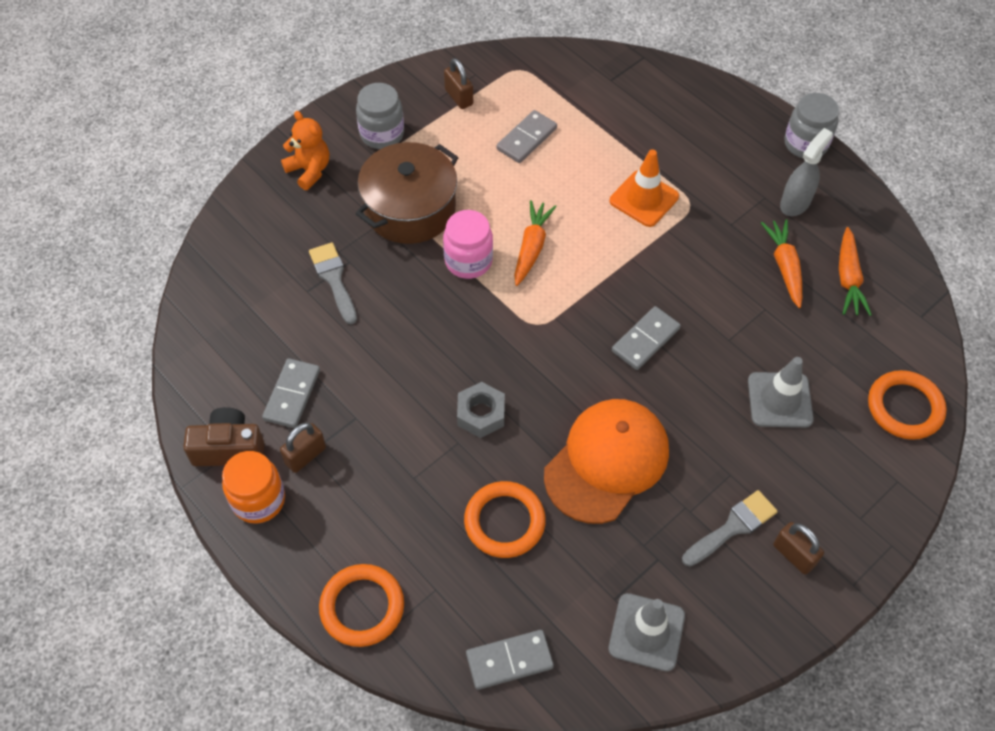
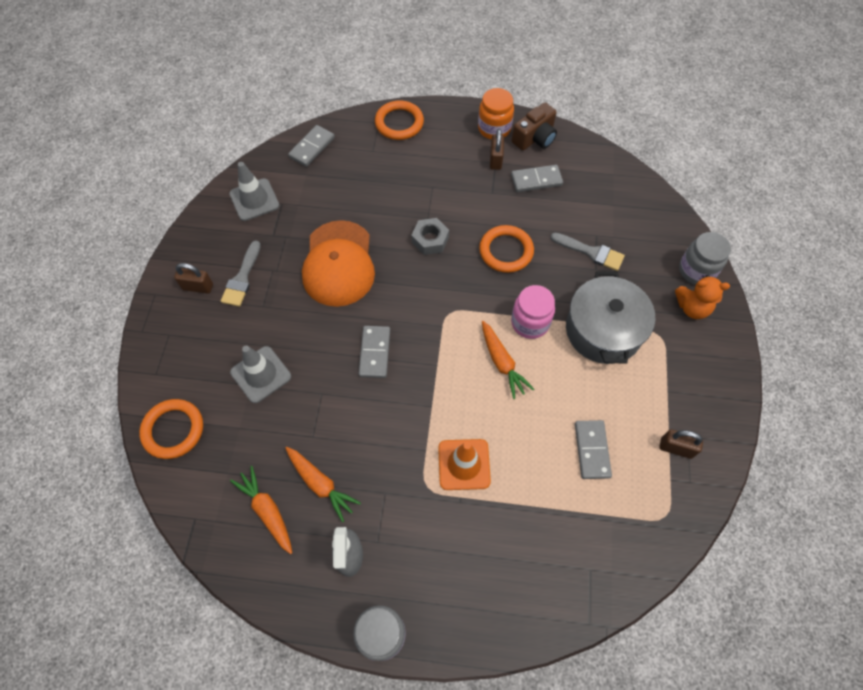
camera: 140 degrees right, 5 degrees up
(292, 395) = (536, 180): grey domino -> grey domino turned 75 degrees counterclockwise
(382, 134) = (685, 371): grey jar -> grey jar (696, 270)
(410, 209) = (603, 330): brown pot -> grey pot
(504, 522) = (367, 199): orange ring -> orange ring (506, 251)

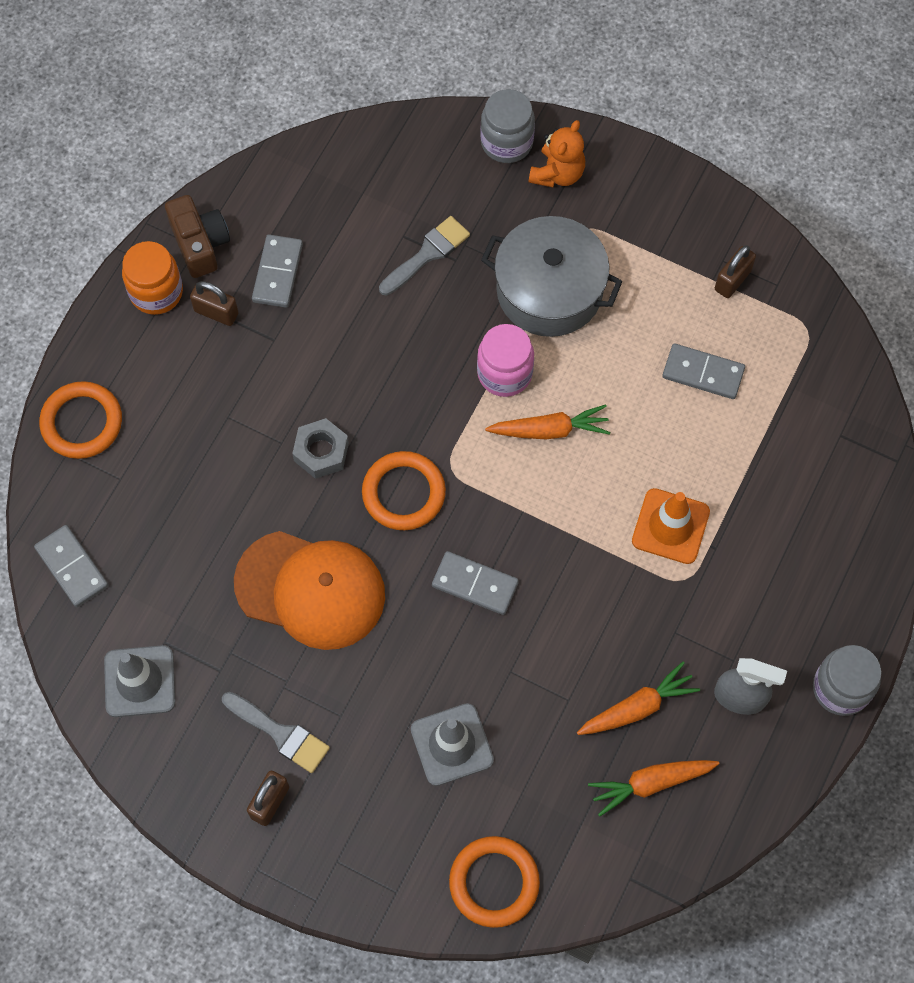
camera: 70 degrees left, 5 degrees up
(506, 251) = (381, 360): orange ring -> orange ring (403, 493)

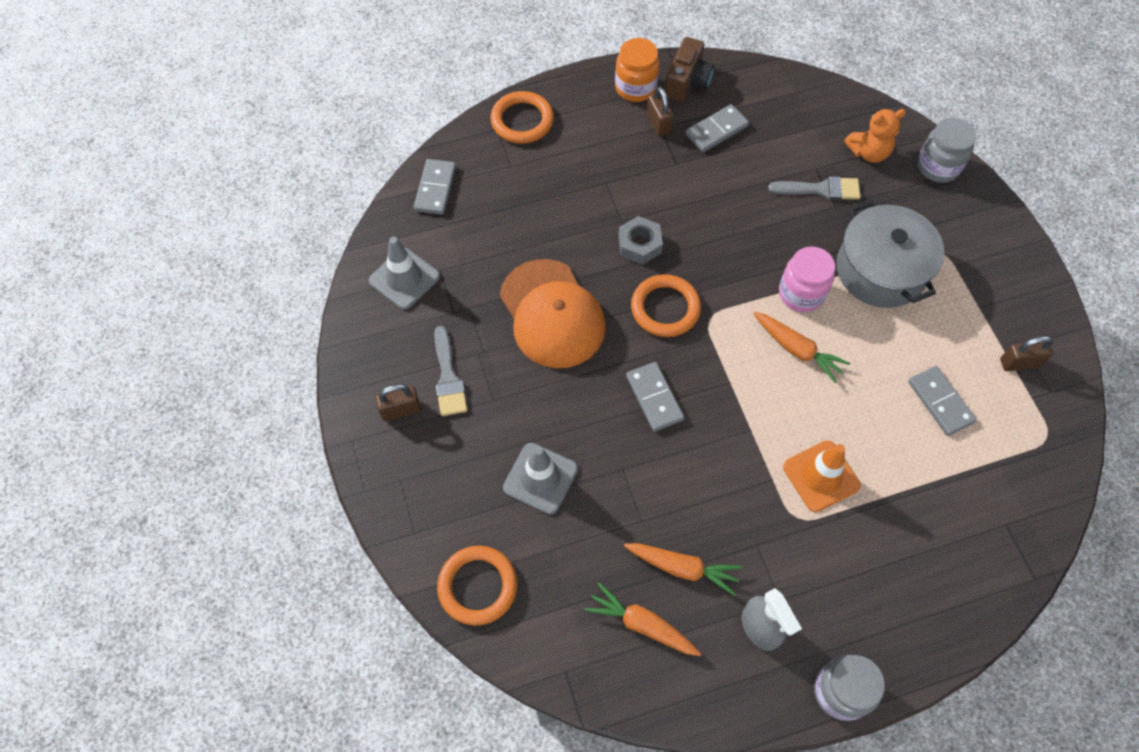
camera: 45 degrees right, 5 degrees down
(557, 173) = (955, 208): orange teddy bear -> orange teddy bear (868, 152)

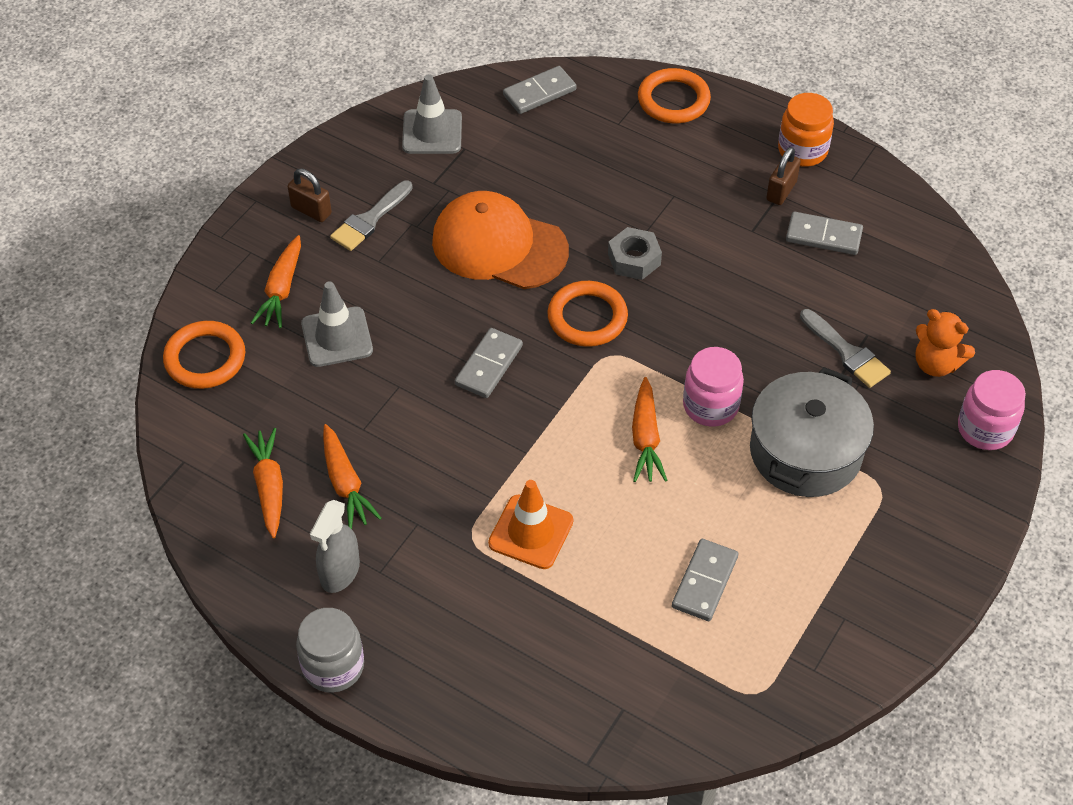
camera: 50 degrees right, 10 degrees down
(459, 484) = (281, 290): none -> orange carrot
(552, 314) = (499, 246): orange cap -> orange cap turned 90 degrees clockwise
(687, 82) = (854, 182): brown camera -> none
(938, 167) = (985, 429): grey jar -> pink jar
(1019, 363) = (819, 624): brown padlock -> none

